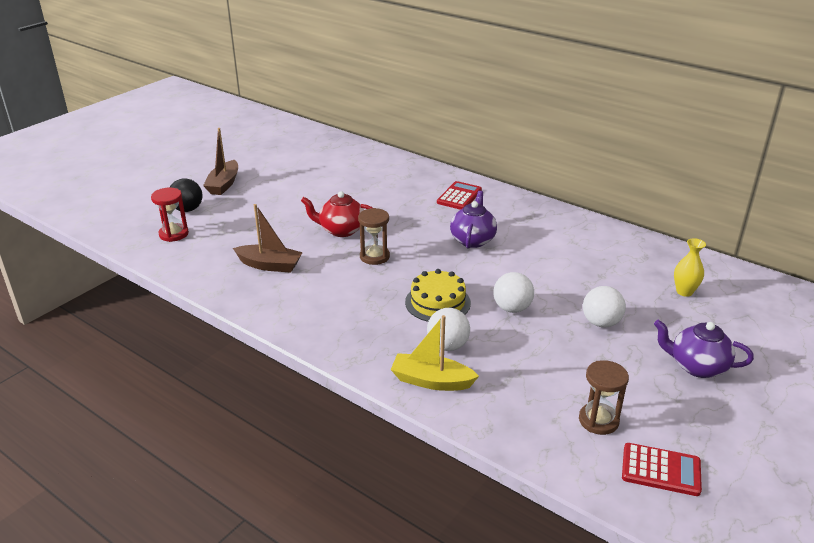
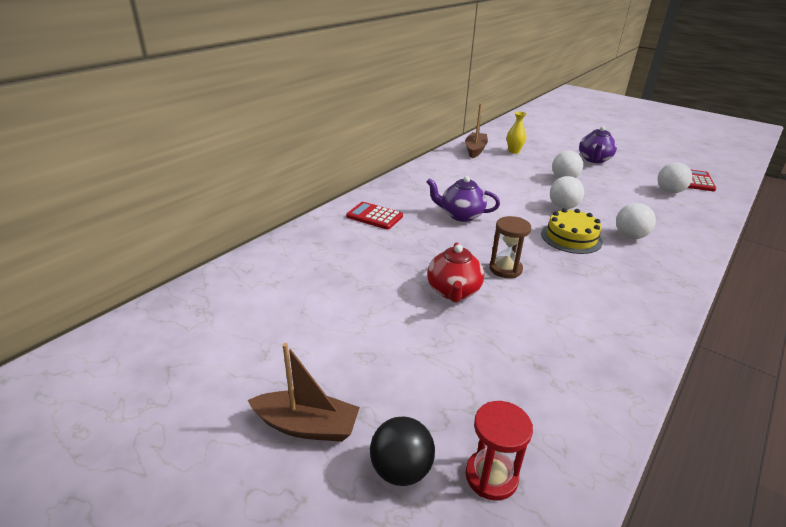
camera: 90 degrees left, 0 degrees up
(270, 265) = (548, 347): brown boat -> brown boat (475, 150)
(431, 381) = (679, 245): yellow boat -> none
(598, 420) = (669, 191): brown hourglass -> white ball

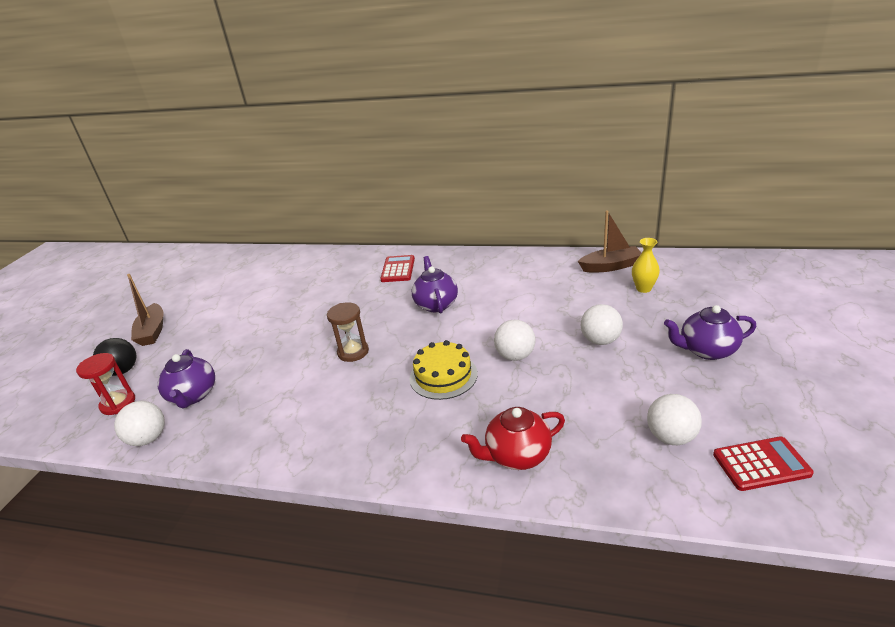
camera: 70 degrees right, 0 degrees up
(453, 291) = (304, 337): red teapot -> red teapot (517, 455)
(517, 391) = (193, 396): none -> purple teapot
(630, 236) = (482, 417): white ball -> white ball (148, 438)

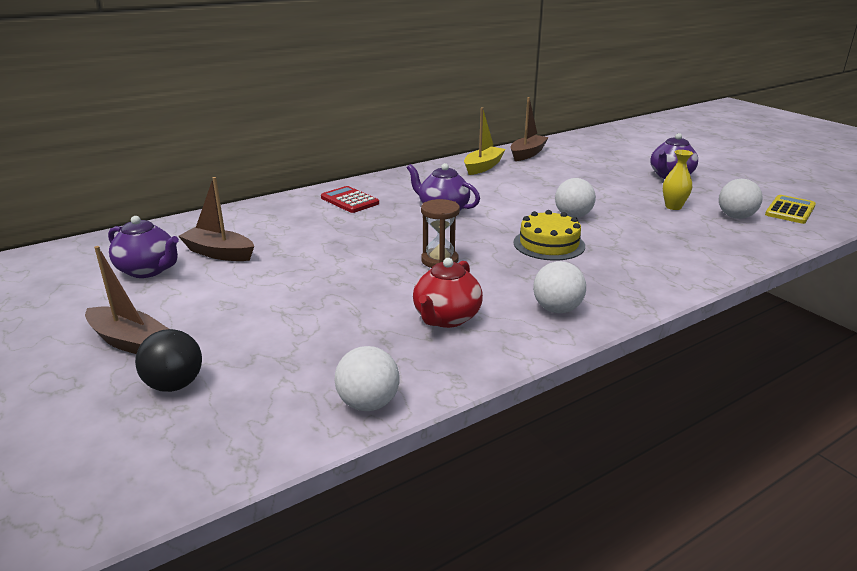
camera: 50 degrees left, 5 degrees down
(118, 403) = (247, 406): red hourglass -> none
(193, 396) = (339, 354): purple teapot -> purple teapot (148, 270)
(270, 286) = (219, 253): none -> brown boat
(517, 455) = (686, 259): red teapot -> red teapot (446, 318)
(544, 269) = (483, 167): none -> yellow boat
(600, 340) = (606, 191): white ball -> white ball (557, 309)
(643, 288) = (574, 159): yellow vase -> yellow vase (673, 207)
(761, 464) = (790, 210): red calculator -> yellow calculator

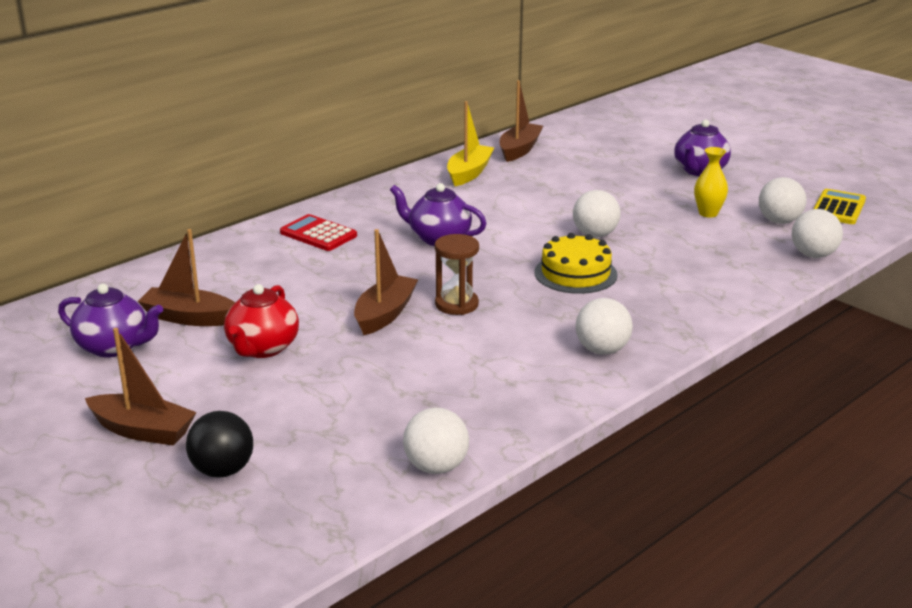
camera: 10 degrees left, 0 degrees up
(377, 263) = (385, 314): none -> brown boat
(446, 318) = (486, 371): red teapot -> red teapot (262, 348)
(765, 245) = (813, 255): none -> white ball

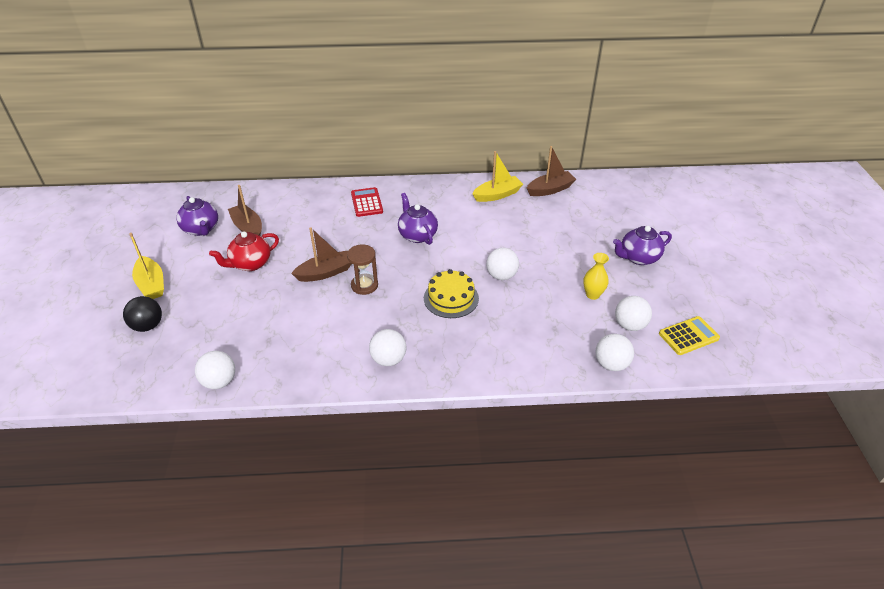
camera: 40 degrees right, 15 degrees up
(143, 431) = (151, 284): brown boat -> yellow boat

